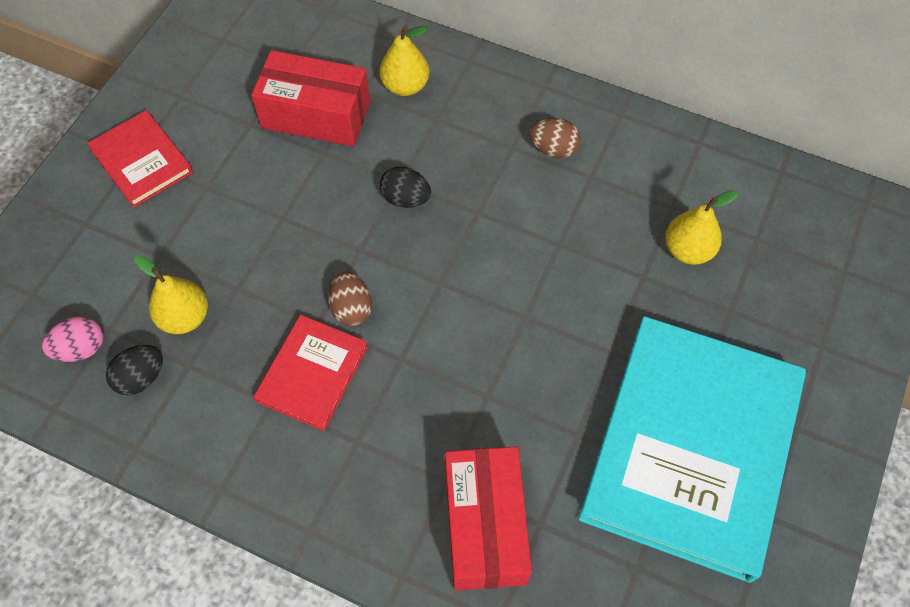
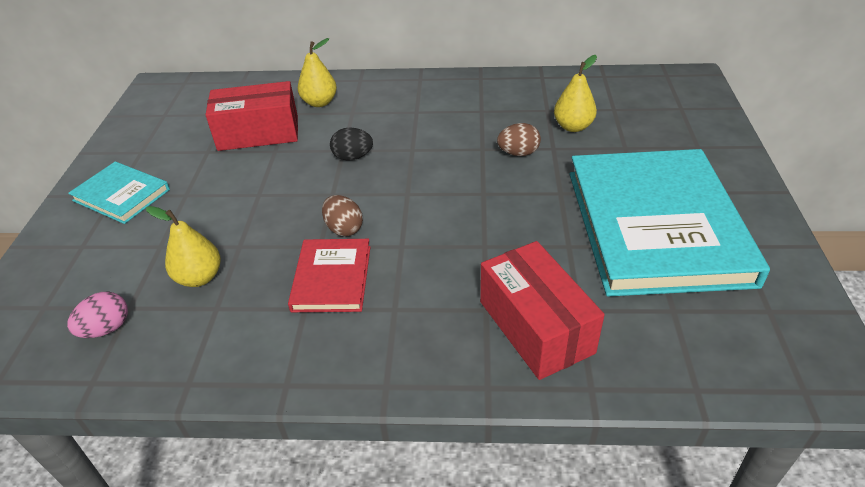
camera: 20 degrees left, 20 degrees down
(141, 377) = (174, 330): black egg -> none
(142, 161) = (121, 195): red book -> turquoise book
(553, 149) = (446, 105): brown egg -> brown egg (518, 153)

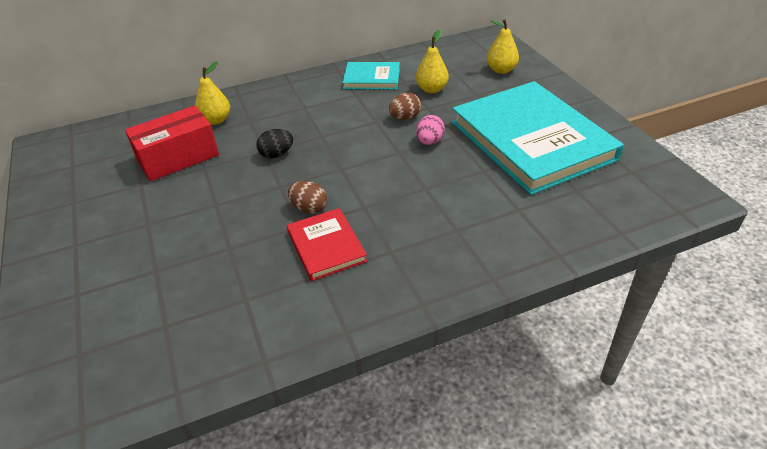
camera: 25 degrees left, 0 degrees up
(106, 329) = (157, 349): pink egg -> pink egg (429, 142)
(121, 195) = (83, 242): turquoise book -> turquoise book (372, 78)
(199, 277) = (212, 282): yellow pear -> yellow pear (501, 70)
(535, 327) = (498, 229): red box -> none

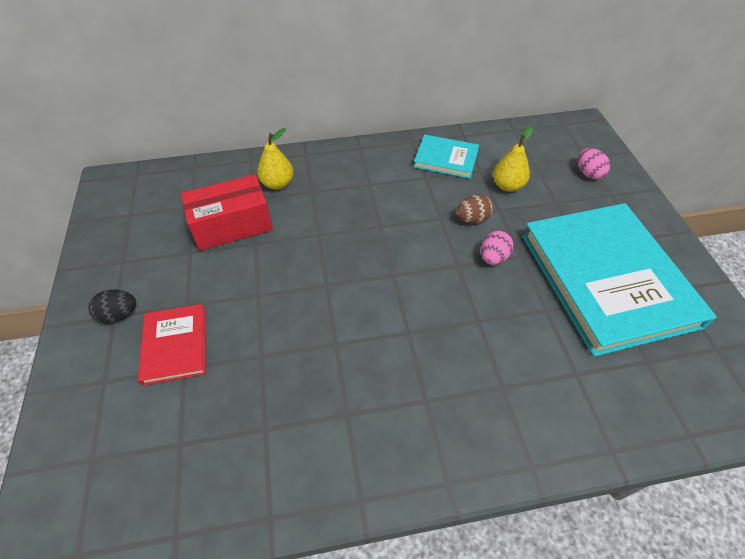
camera: 10 degrees right, 10 degrees up
(277, 154) = (330, 241): black egg -> black egg (119, 315)
(309, 208) = (351, 321): brown egg -> none
(326, 246) = (359, 377): red book -> red book (175, 345)
(501, 70) = (588, 173): yellow pear -> pink egg

